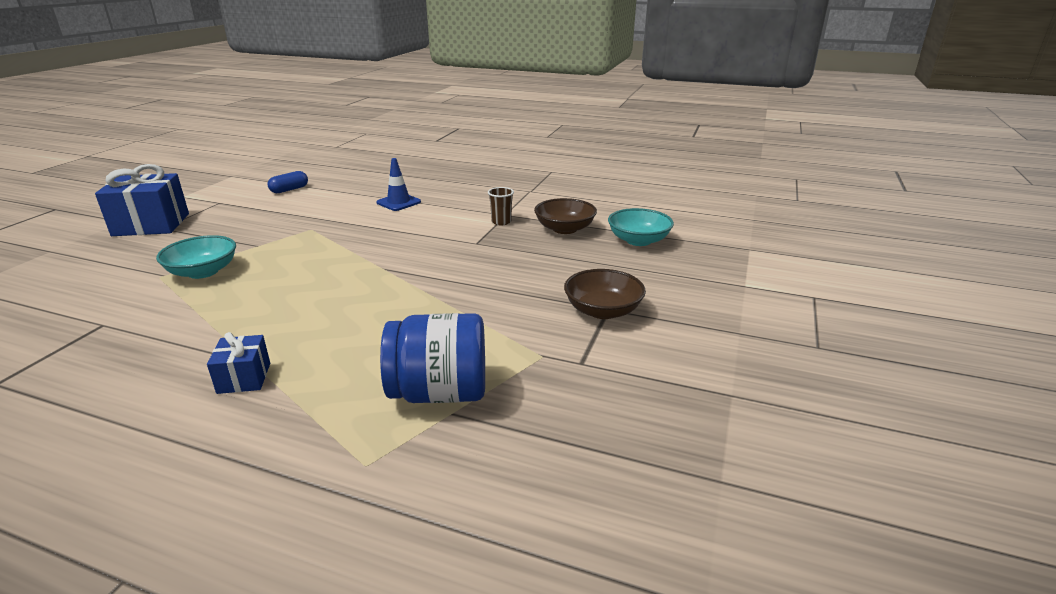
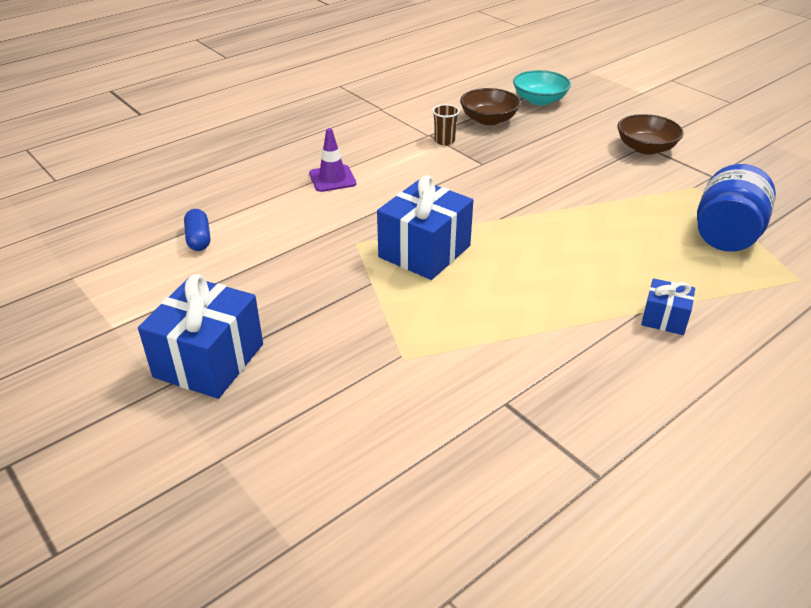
camera: 60 degrees left, 10 degrees up
(203, 272) = (416, 326): turquoise bowl -> none
(311, 252) = (424, 251): none -> blue gift
(398, 202) = (332, 179): blue traffic cone -> purple traffic cone

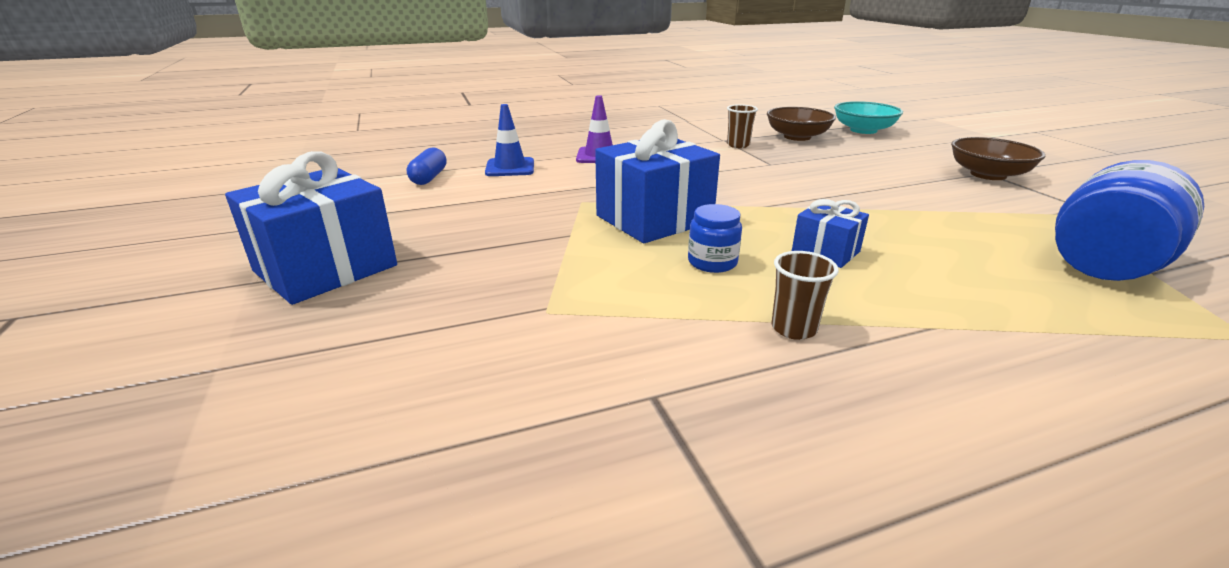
camera: 20 degrees right, 10 degrees down
(263, 211) = (510, 168): none -> blue traffic cone
(488, 288) = (712, 262): none -> blue jar
(562, 333) = (793, 328): none -> brown cup
(664, 319) = (976, 342): blue gift -> blue gift (825, 252)

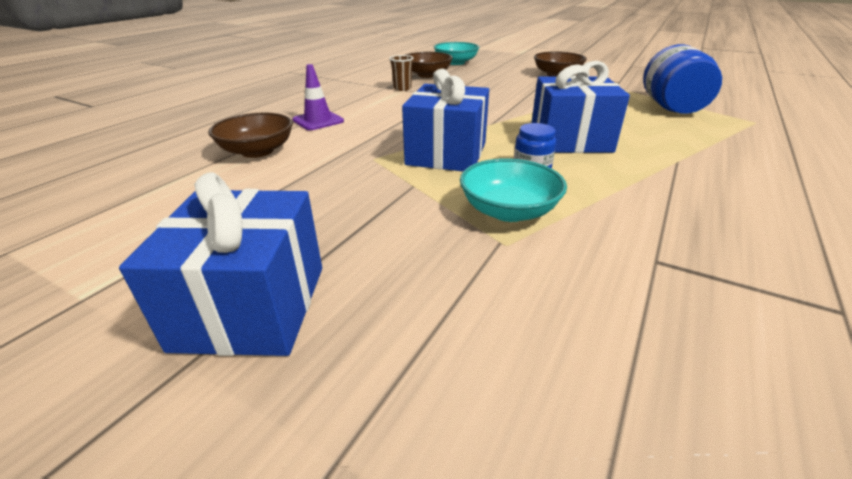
camera: 40 degrees left, 5 degrees up
(429, 178) = (189, 184): blue capsule -> none
(510, 168) = (257, 151): blue traffic cone -> brown bowl
(606, 288) = (508, 211): none -> turquoise bowl
(793, 328) = (636, 188): brown cup -> none
(825, 252) = (570, 140): blue gift -> blue gift, size x1.91

